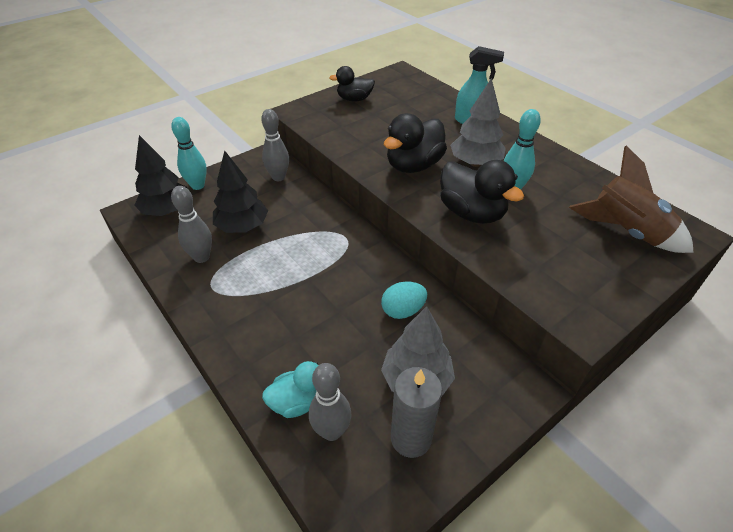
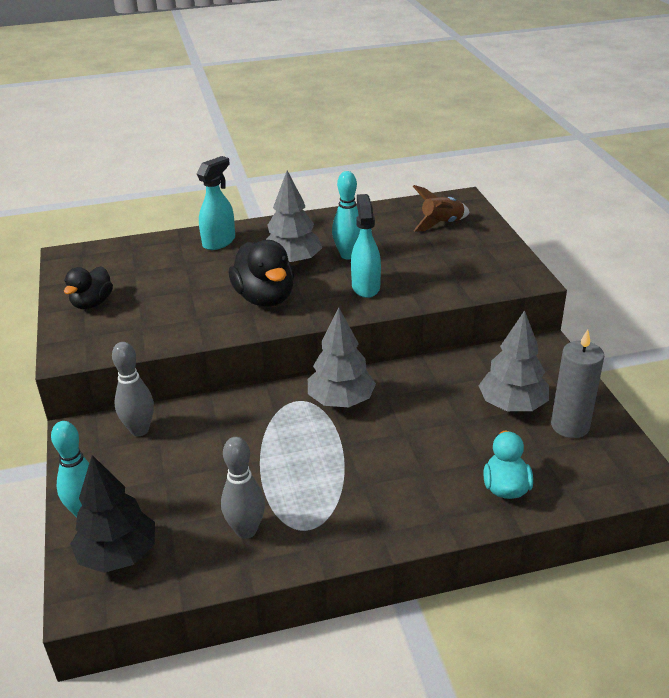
camera: 65 degrees left, 10 degrees down
(242, 227) = (214, 482): black tree -> none
(331, 431) = (546, 472): grey bowling pin -> none
(358, 261) = (341, 401): none -> grey tree
(403, 310) = (427, 390): turquoise egg -> none
(471, 213) = (365, 287): black duck -> turquoise spray bottle
(625, 232) = (441, 224): brown rocket -> brown rocket, size x0.65

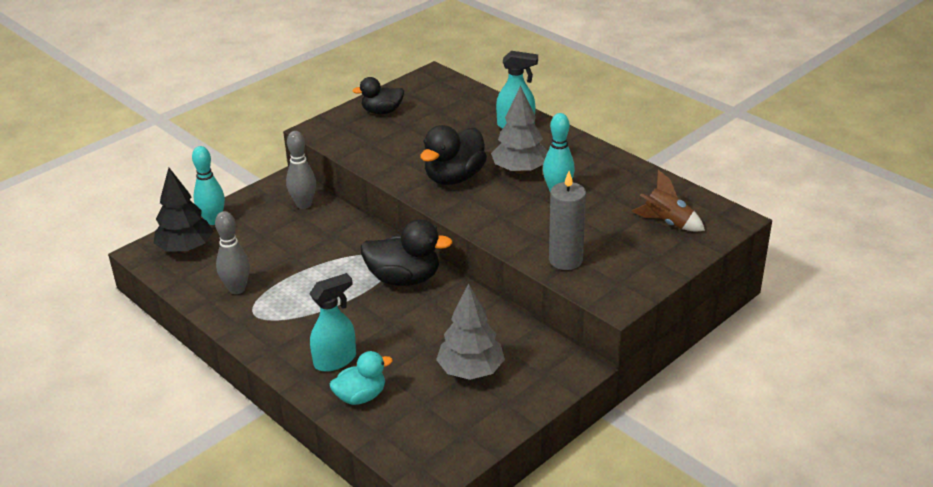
camera: 60 degrees right, 0 degrees up
(341, 401) = (404, 279): grey tree -> black duck
(365, 287) = (516, 218): turquoise spray bottle -> turquoise spray bottle (335, 360)
(570, 426) = (468, 412): grey candle -> grey candle (565, 260)

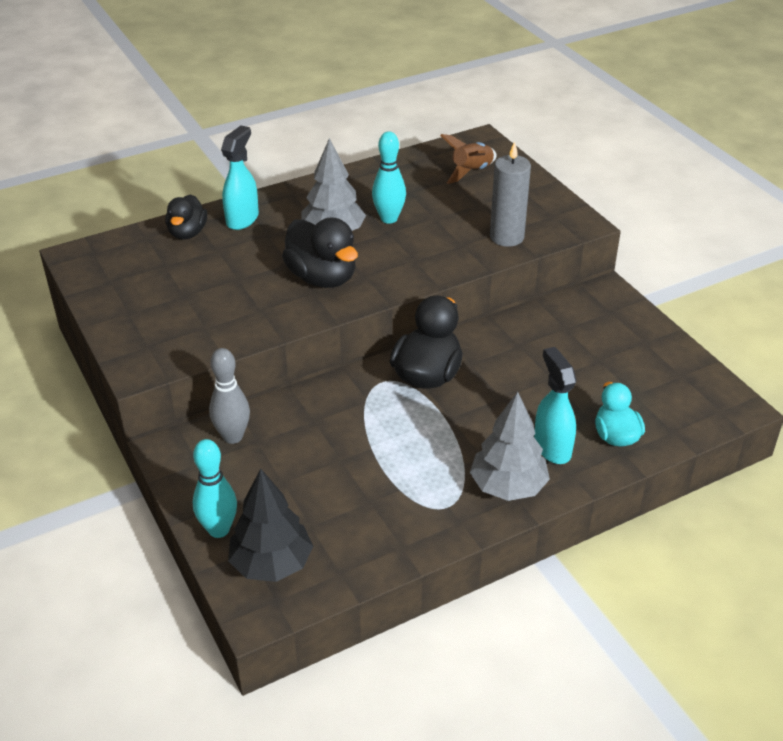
camera: 75 degrees left, 5 degrees up
(237, 289) = (388, 518): grey bowling pin -> none
(382, 111) = (136, 308): black duck -> black duck (187, 233)
(470, 371) = (595, 355): grey tree -> grey tree (508, 487)

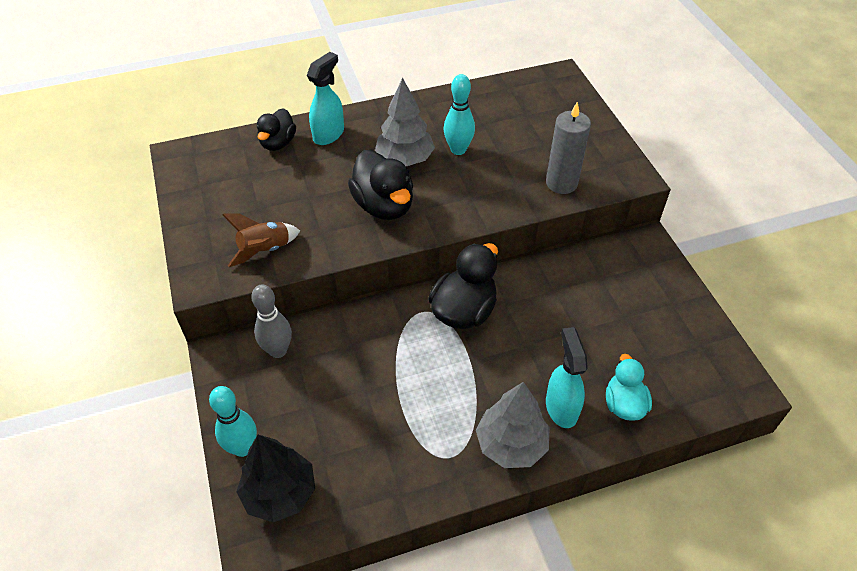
camera: 10 degrees right, 10 degrees up
(471, 172) = (544, 108): brown rocket -> brown rocket (265, 250)

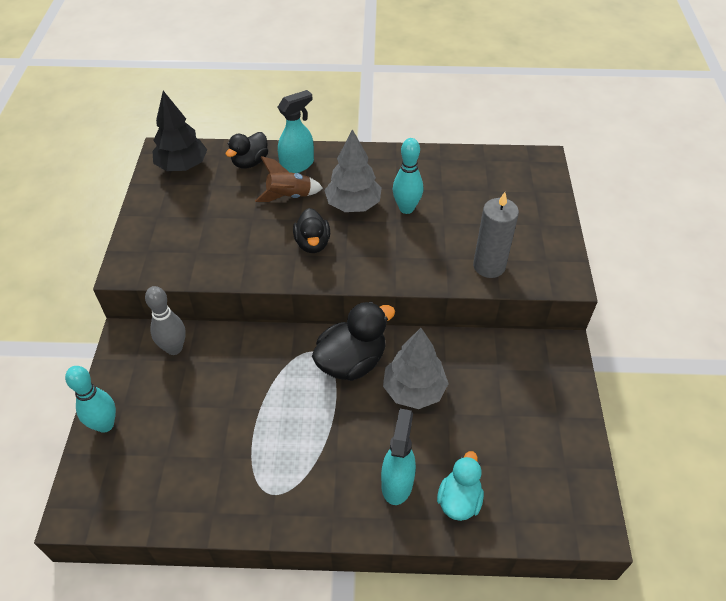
camera: 20 degrees right, 0 degrees up
(265, 250) = (191, 256): brown rocket -> brown rocket (289, 197)
(280, 493) = (115, 475): black tree -> black tree (182, 166)
(384, 206) = (312, 243): black duck -> black duck, size x0.64
(511, 444) = (333, 502): grey tree -> grey tree (414, 390)

